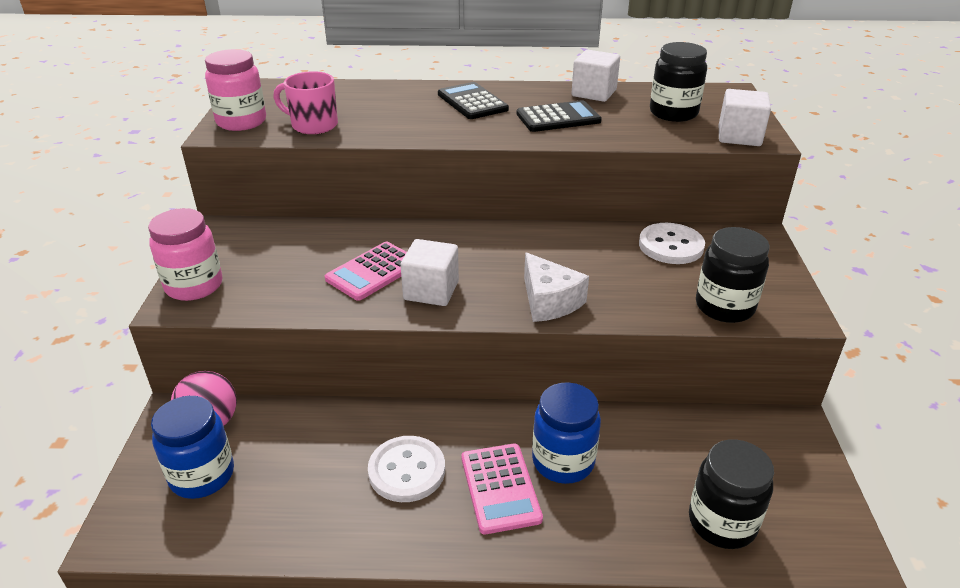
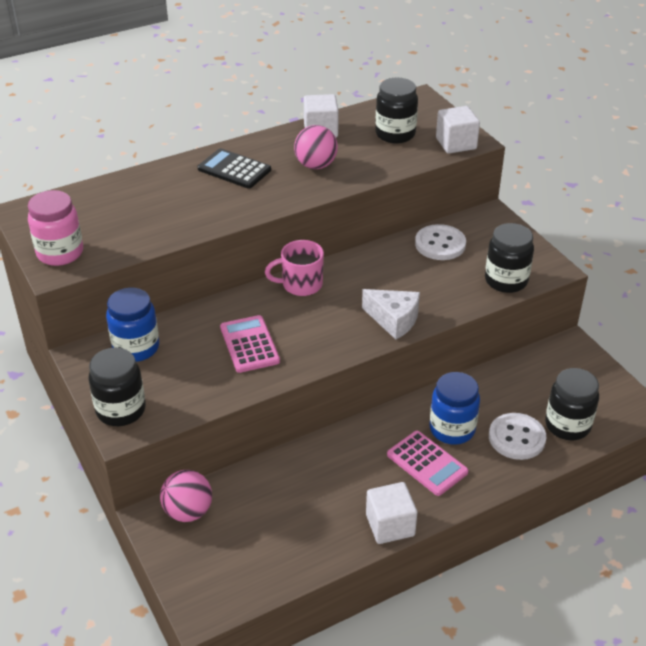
camera: 30 degrees left, 5 degrees up
(194, 286) = (121, 410): pink jar -> black jar
(202, 475) = (221, 547): blue jar -> blue jar (136, 348)
(313, 125) = (127, 236): pink mug -> pink mug (301, 284)
(373, 272) = (249, 344): pink calculator -> pink calculator turned 150 degrees clockwise
(407, 470) = (358, 480): white button -> white button (516, 438)
(431, 291) = (306, 343): white cube -> white cube (390, 525)
(558, 118) = (315, 165): black calculator -> pink ball

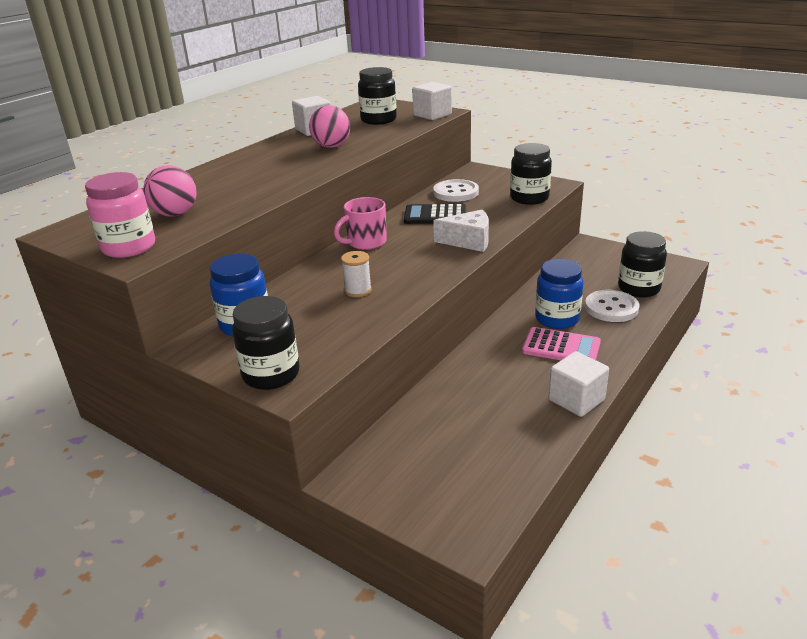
camera: 25 degrees left, 10 degrees down
(188, 511) = (380, 460): pink ball -> pink ball (175, 214)
(234, 169) = (260, 163): black calculator -> black calculator (435, 215)
(249, 344) = (358, 290): pink calculator -> white spool

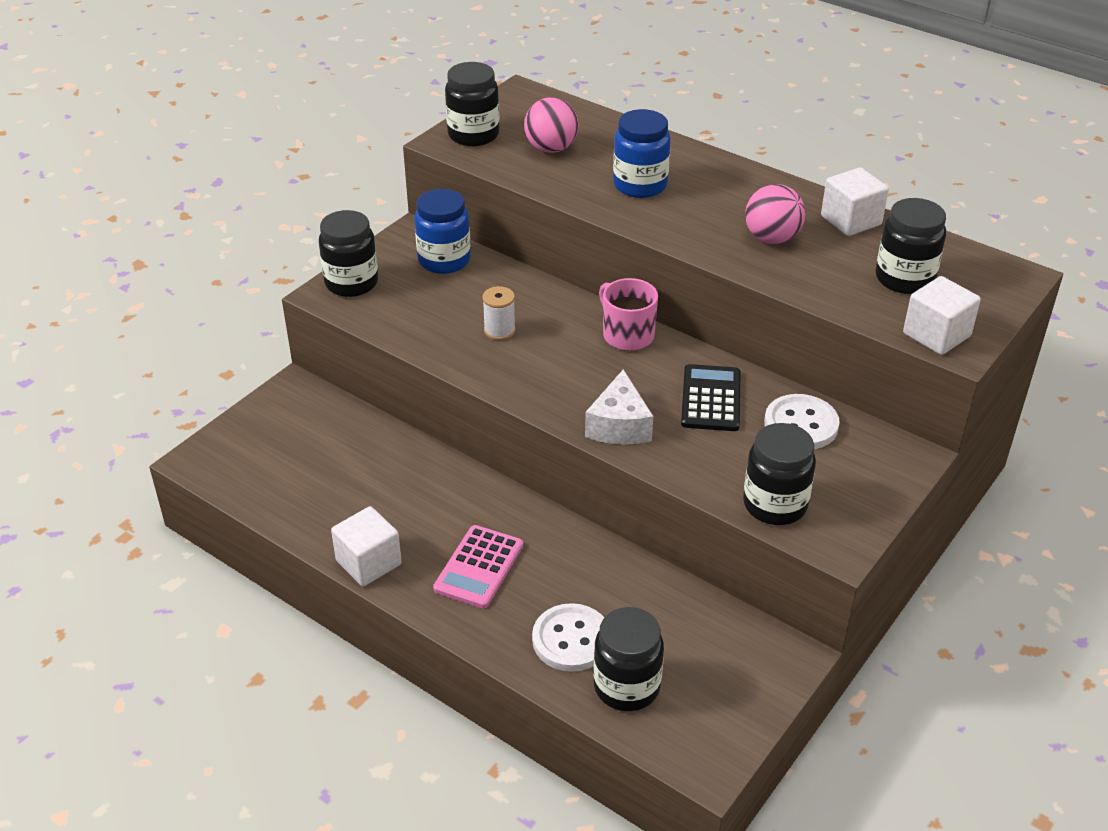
camera: 90 degrees right, 10 degrees up
(129, 247) = (473, 135): pink jar -> black jar
(557, 319) = (548, 574): blue jar -> blue jar (640, 185)

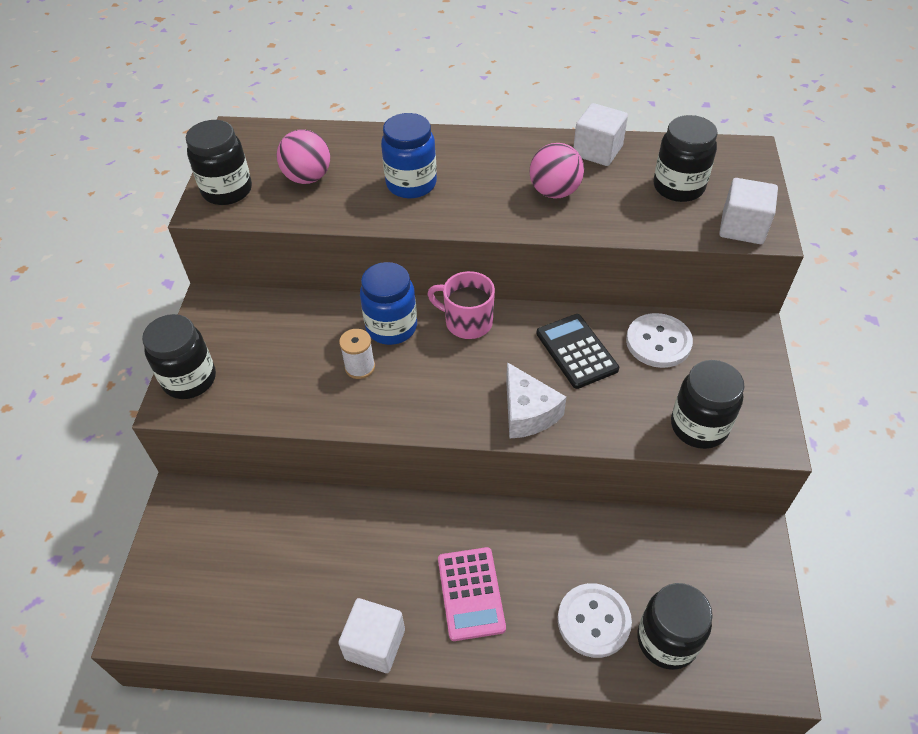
camera: 30 degrees left, 10 degrees up
(444, 260) = (259, 318): blue jar -> blue jar (391, 327)

